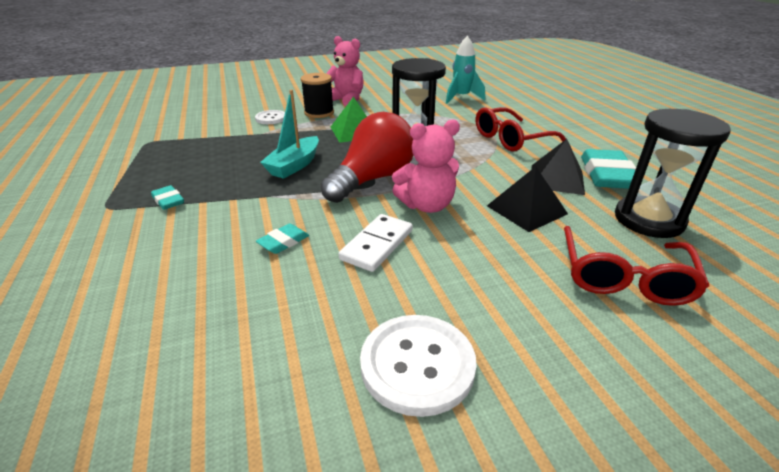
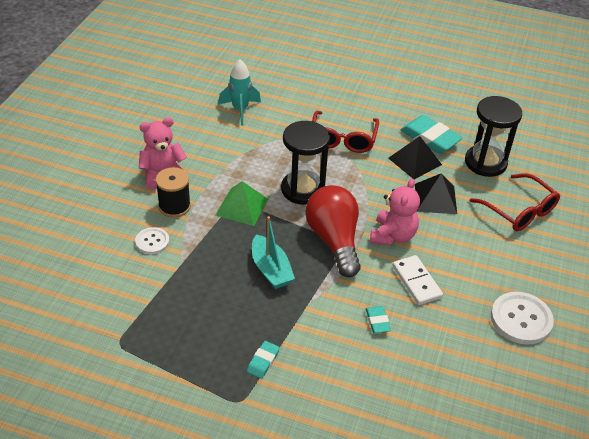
camera: 55 degrees left, 10 degrees up
(168, 201) = (263, 361): turquoise eraser -> turquoise eraser turned 60 degrees counterclockwise

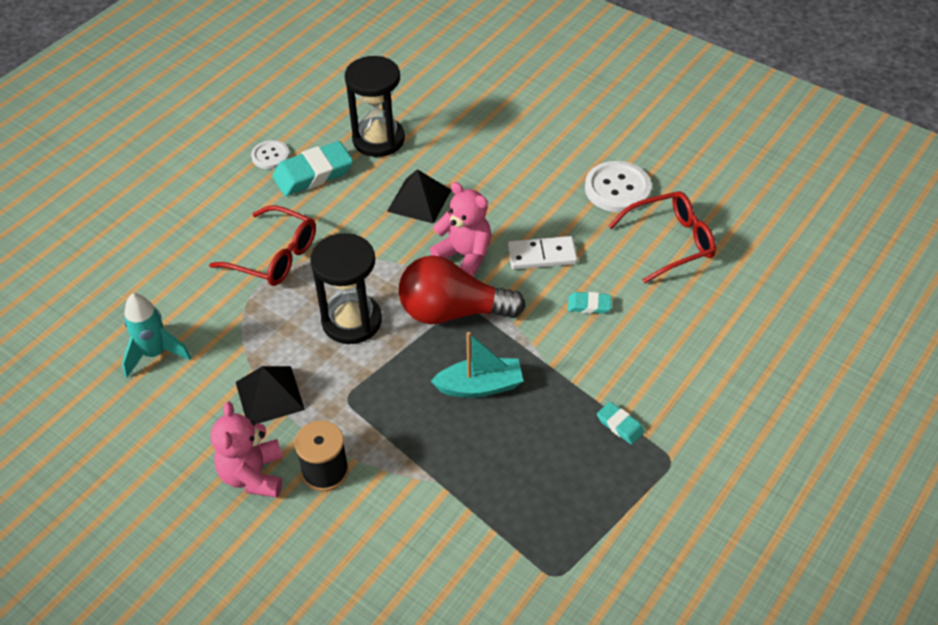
camera: 70 degrees left, 5 degrees up
(152, 242) = (385, 510): white button -> white button (270, 156)
(242, 207) = (357, 393): green pyramid -> none
(415, 161) = (348, 199): black pyramid -> black pyramid (269, 395)
(519, 210) = (466, 138): red glasses -> red glasses (670, 242)

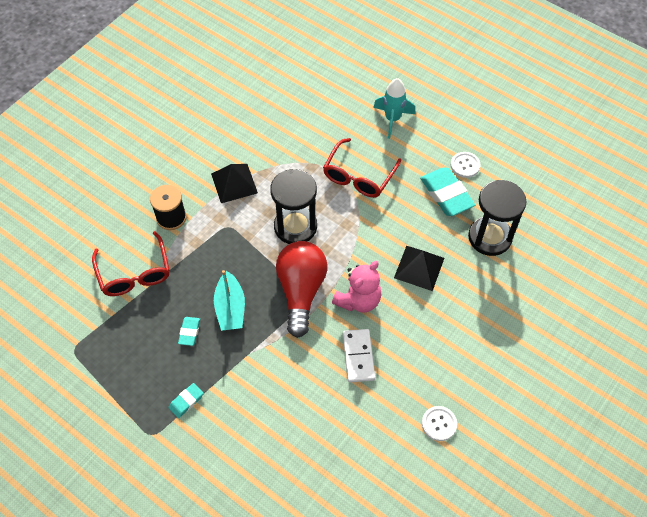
camera: 90 degrees right, 10 degrees up
(155, 354) = (273, 119): turquoise rocket -> turquoise rocket (392, 119)
(253, 475) = (173, 179): pink teddy bear -> none
(589, 305) = (303, 389): turquoise eraser -> turquoise eraser (189, 332)
(617, 189) = (439, 424): white button -> white button, size x0.59
(670, 242) = (373, 462): red glasses -> red glasses (134, 273)

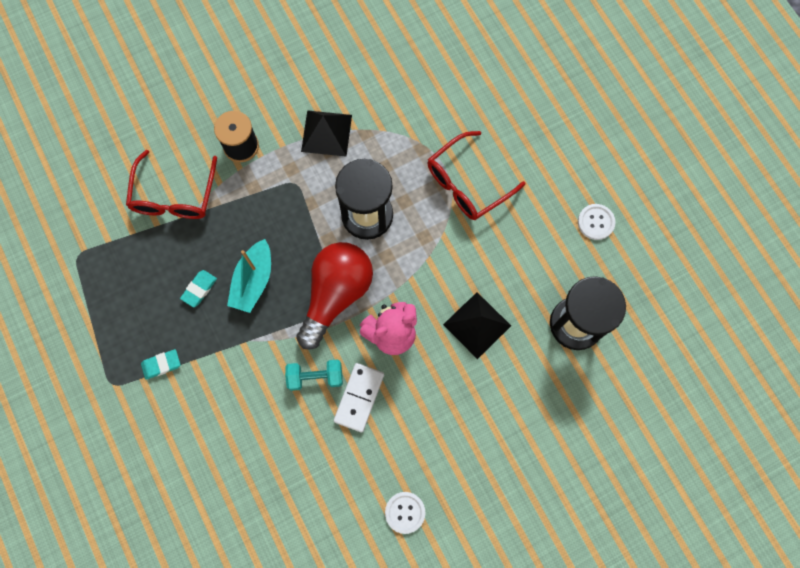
camera: 25 degrees right, 15 degrees up
(316, 356) = (315, 377): none -> turquoise dumbbell
(392, 119) = (542, 127): turquoise rocket -> none
(446, 194) = (554, 249): turquoise eraser -> none

